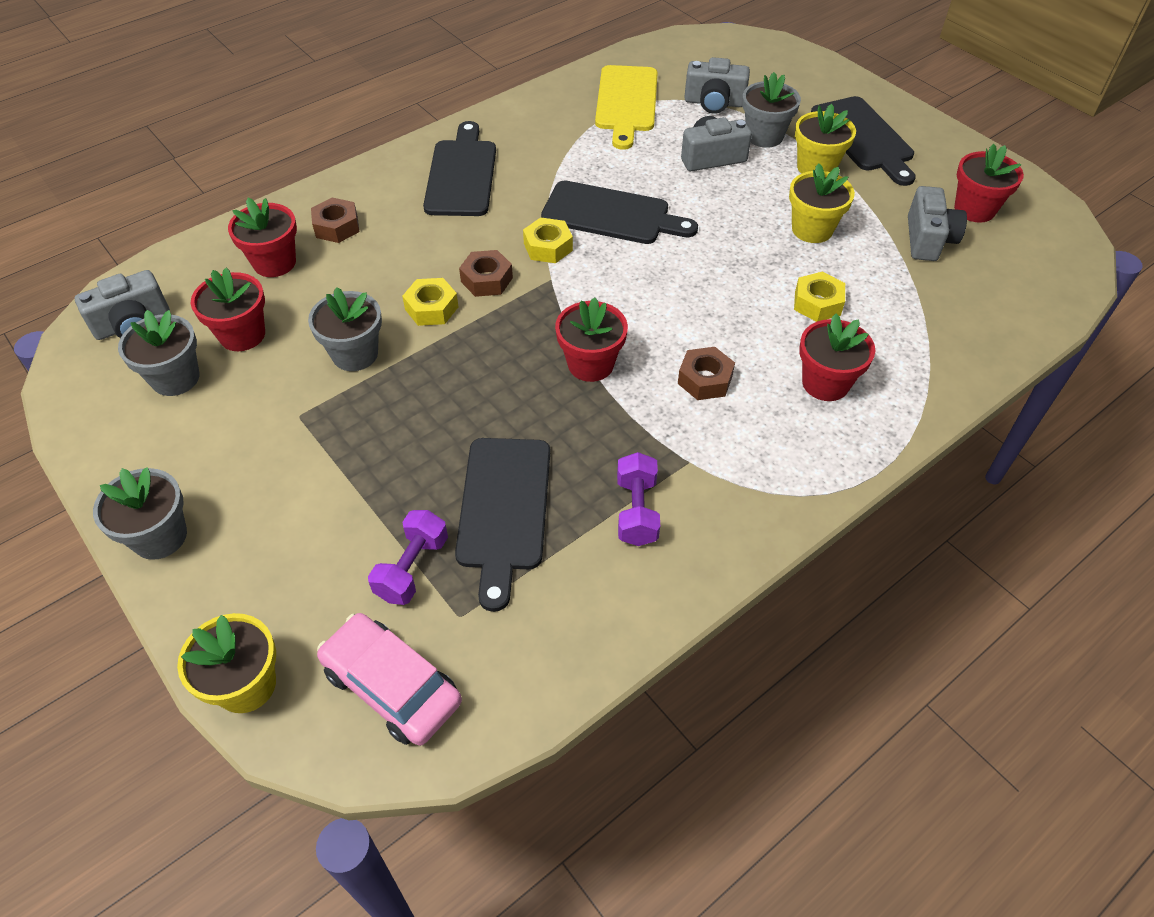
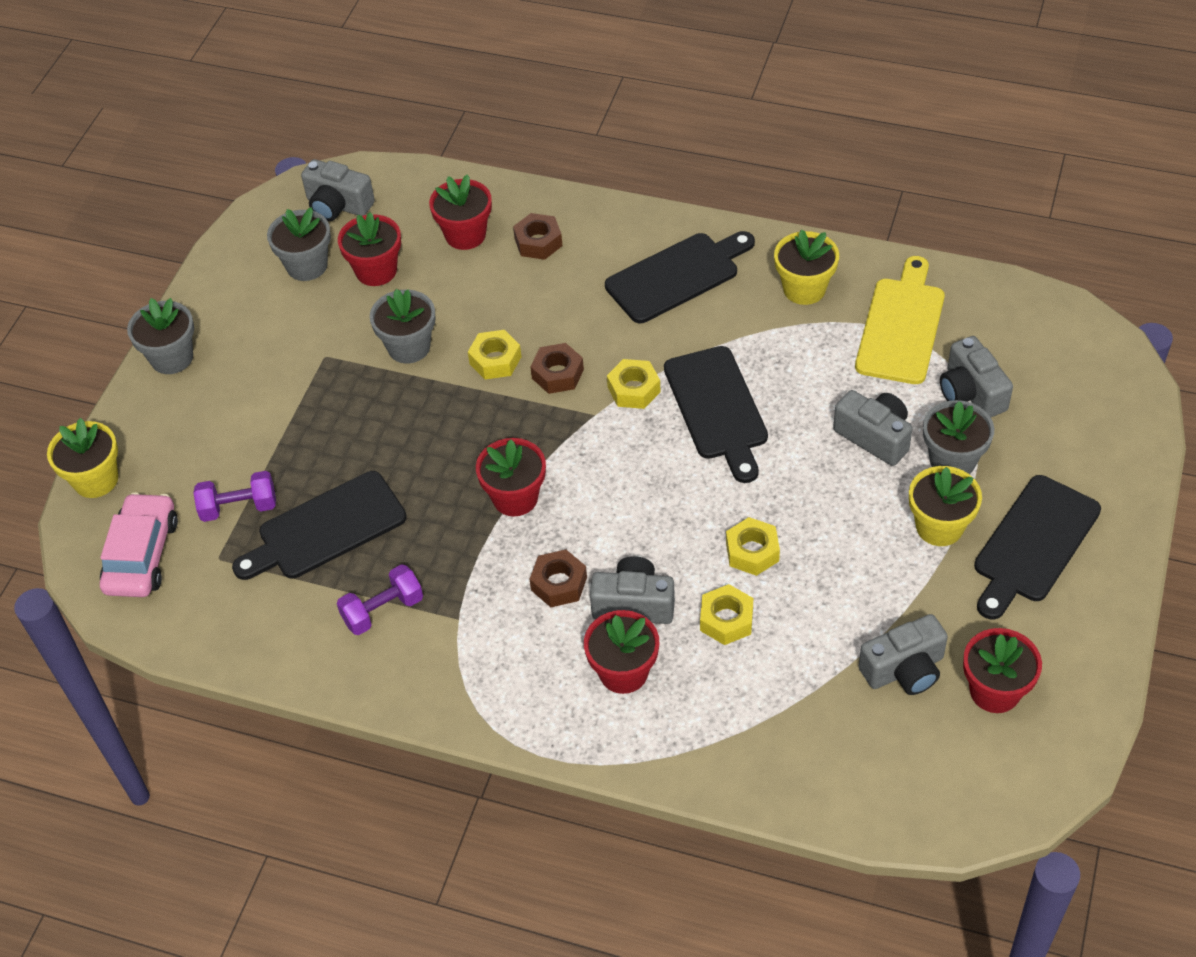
camera: 60 degrees right, 0 degrees up
(626, 102) = (901, 326): yellow cutting board -> yellow cutting board turned 135 degrees clockwise
(762, 346) = (634, 604): none -> grey camera
(764, 260) = (752, 552): none -> yellow nut
(812, 229) = (833, 568): yellow flower pot -> yellow flower pot (804, 289)

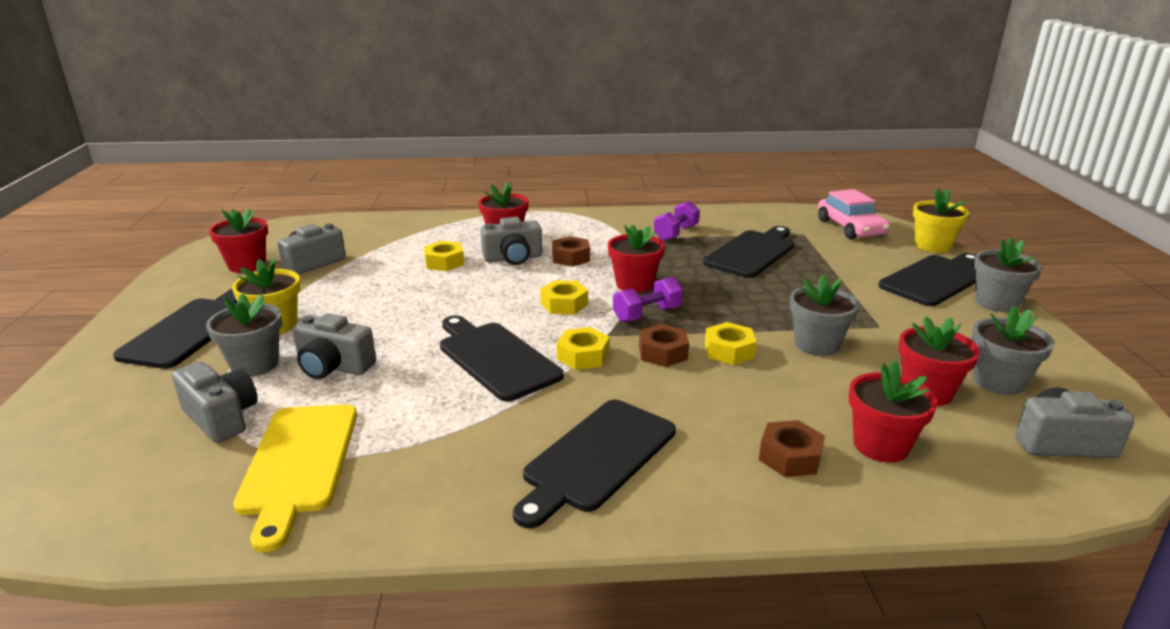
camera: 155 degrees right, 25 degrees down
(180, 413) = (935, 279): none -> black cutting board
(239, 507) = (821, 251): purple dumbbell -> purple dumbbell (647, 314)
(752, 552) = (435, 290): yellow nut -> yellow nut (564, 304)
(804, 289) = (429, 478): yellow flower pot -> none

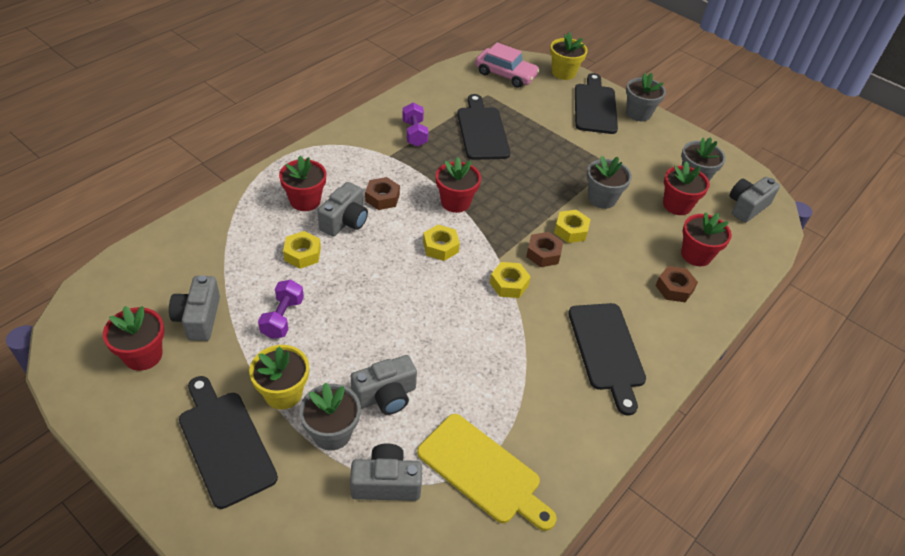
camera: 50 degrees left, 20 degrees up
(495, 358) = (467, 319): black cutting board -> none
(647, 314) = (497, 226): purple dumbbell -> purple dumbbell (283, 318)

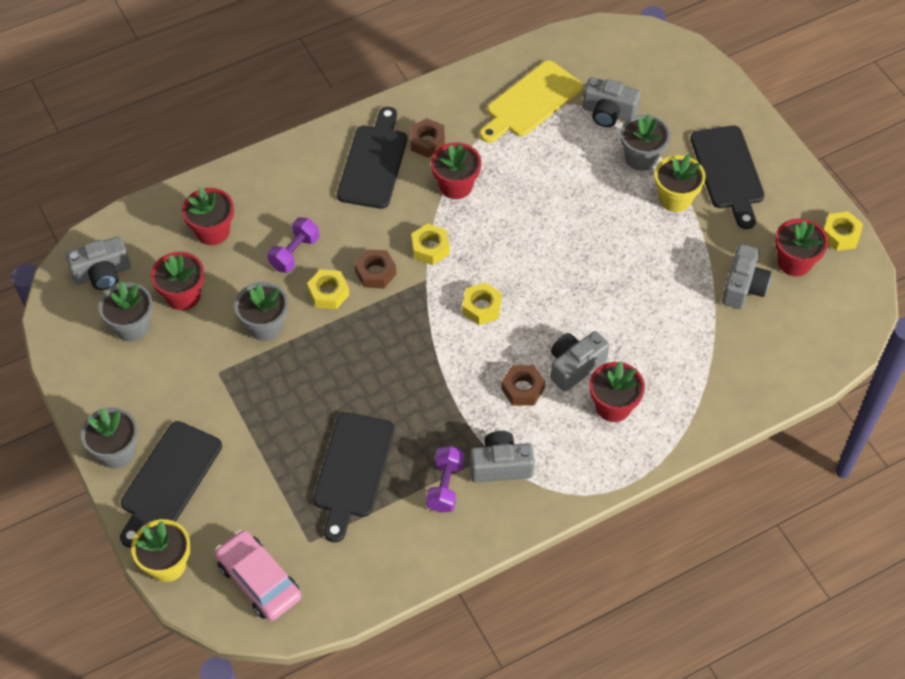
camera: 155 degrees left, 10 degrees up
(283, 318) = (664, 267): purple dumbbell -> purple dumbbell (294, 253)
(302, 254) = (631, 334): yellow nut -> yellow nut (840, 235)
(385, 396) = (588, 175): grey camera -> grey camera (500, 466)
(455, 202) = (440, 362): red flower pot -> red flower pot (456, 186)
(483, 471) = (531, 102): yellow cutting board -> yellow cutting board turned 105 degrees counterclockwise
(674, 288) = (265, 203): brown nut -> brown nut (427, 142)

